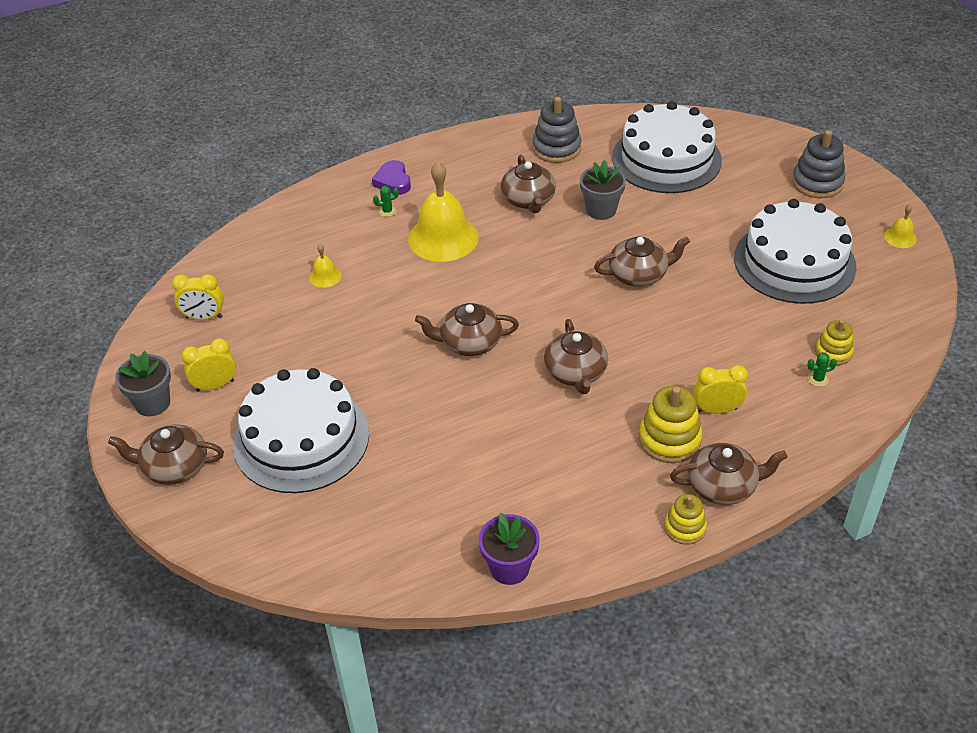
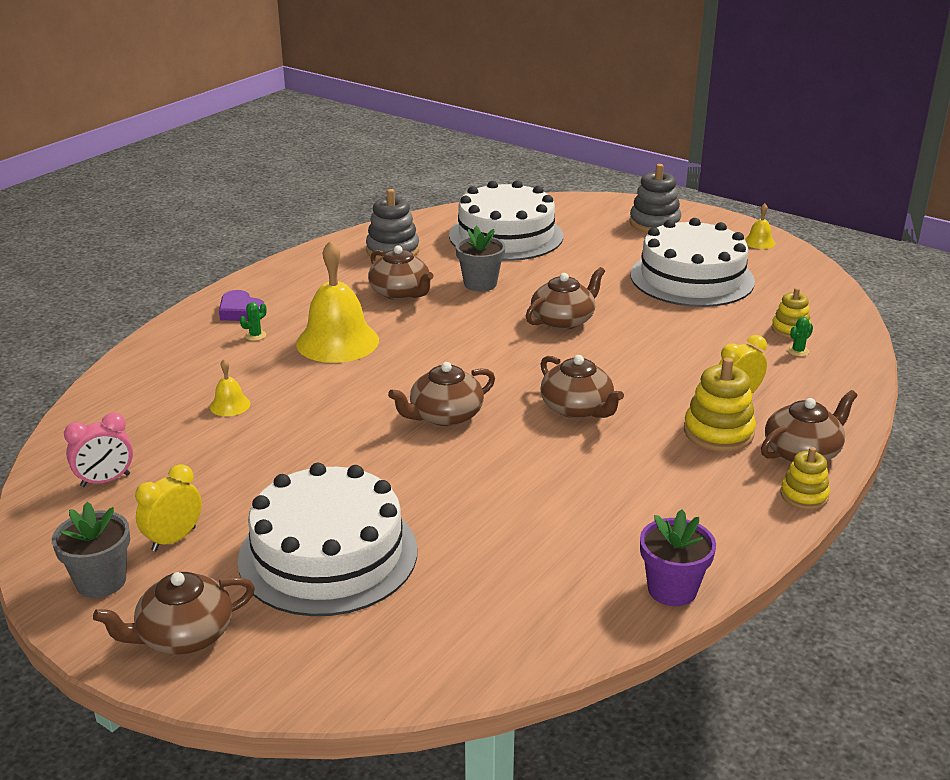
camera: 30 degrees left, 15 degrees down
(204, 317) = (105, 480): yellow clock -> pink clock

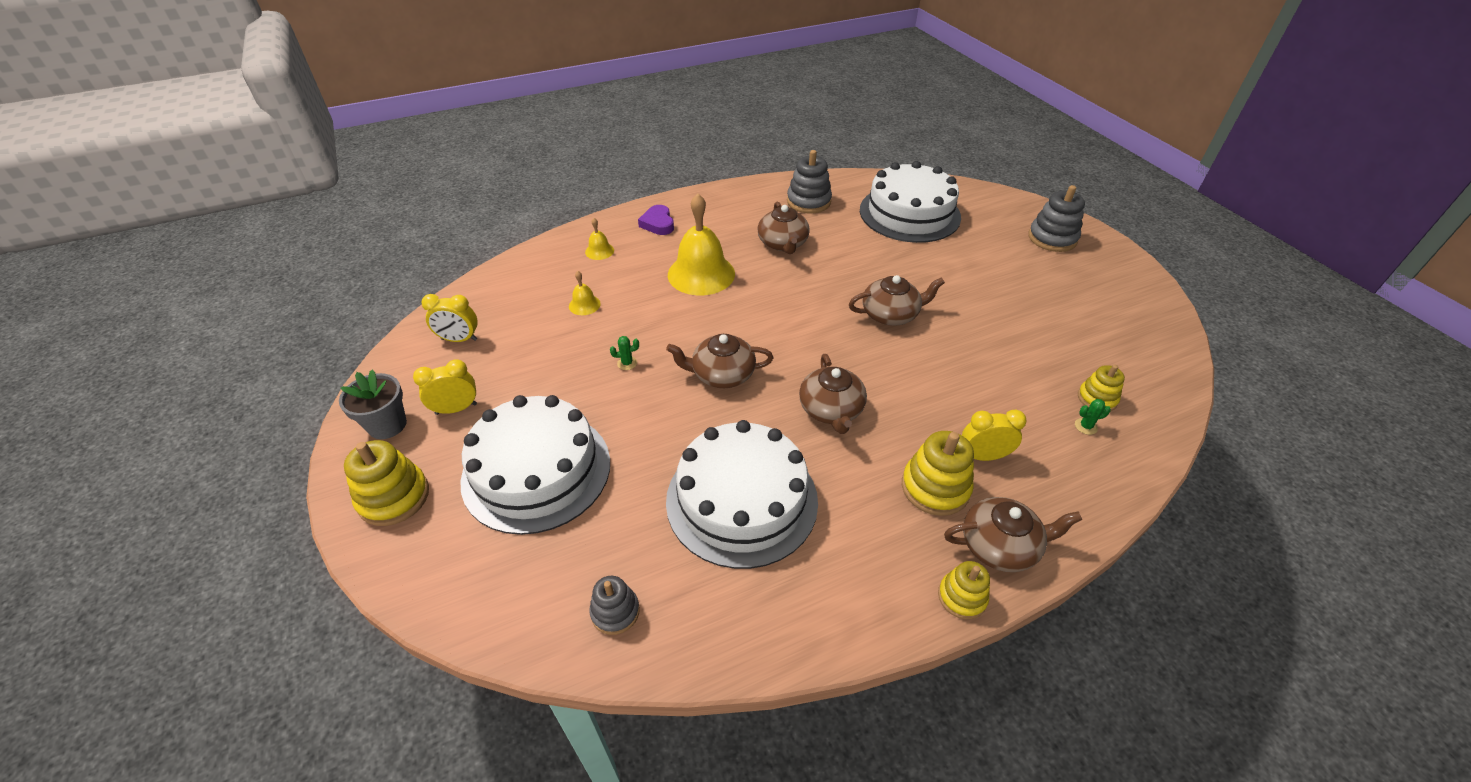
camera: 30 degrees right, 15 degrees up
(105, 480) = (459, 339): pink clock -> yellow clock
(184, 635) = (394, 497): brown teapot -> yellow stacking toy
(255, 335) = (650, 249): green cactus -> green cactus (627, 363)
(480, 284) = (851, 254): grey flower pot -> none
(524, 623) = (615, 612): none -> grey stacking toy
(672, 589) = (758, 642): purple flower pot -> none
(692, 278) = (1042, 308): white cake -> white cake (742, 500)
(759, 242) = (1141, 289): yellow bell -> yellow bell (599, 251)

